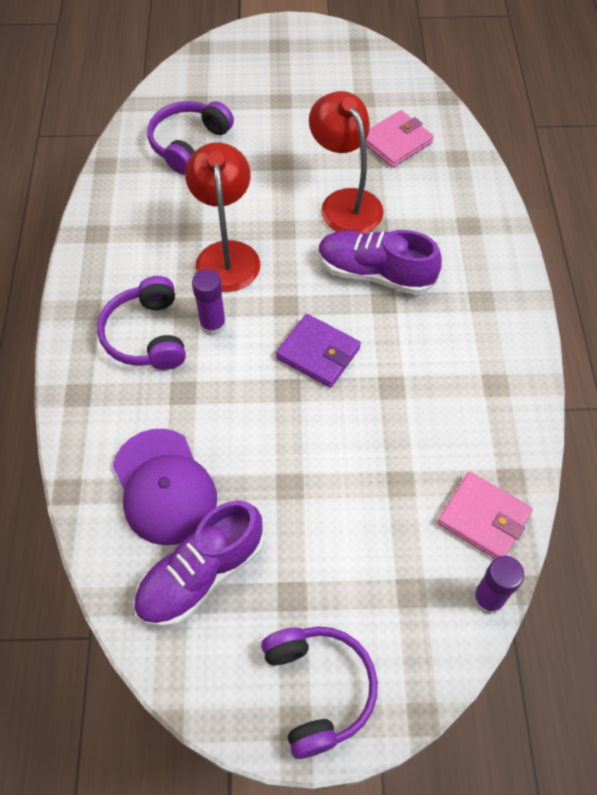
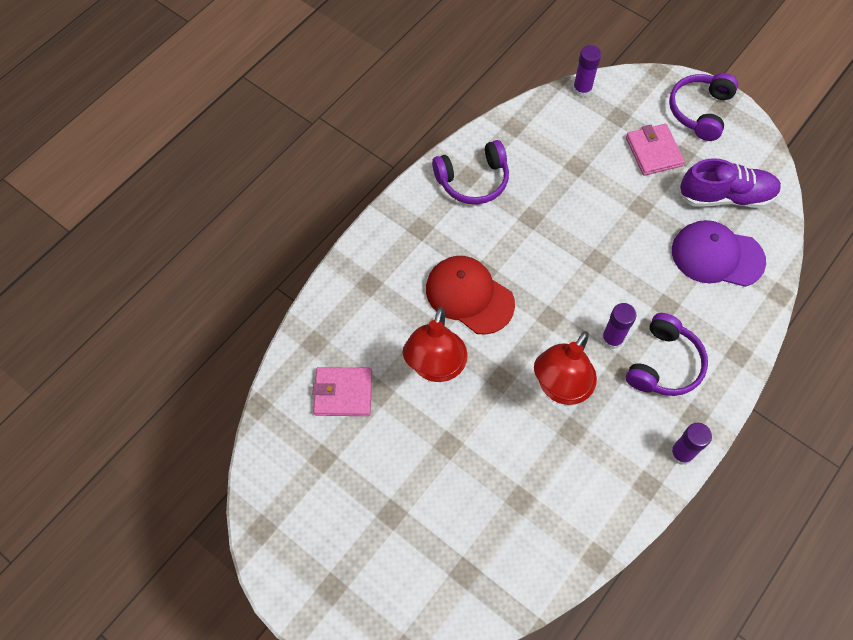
camera: 140 degrees left, 5 degrees up
(81, 273) = (681, 453): none -> purple glue stick
(164, 486) = (717, 256): purple cap -> purple cap turned 90 degrees counterclockwise
(188, 143) = (508, 525): purple headphones -> purple headphones (473, 180)
(318, 353) = (557, 269): purple wallet -> none
(375, 273) = (469, 296): purple shoe -> red cap
(483, 518) = (548, 121): pink wallet -> pink wallet (653, 151)

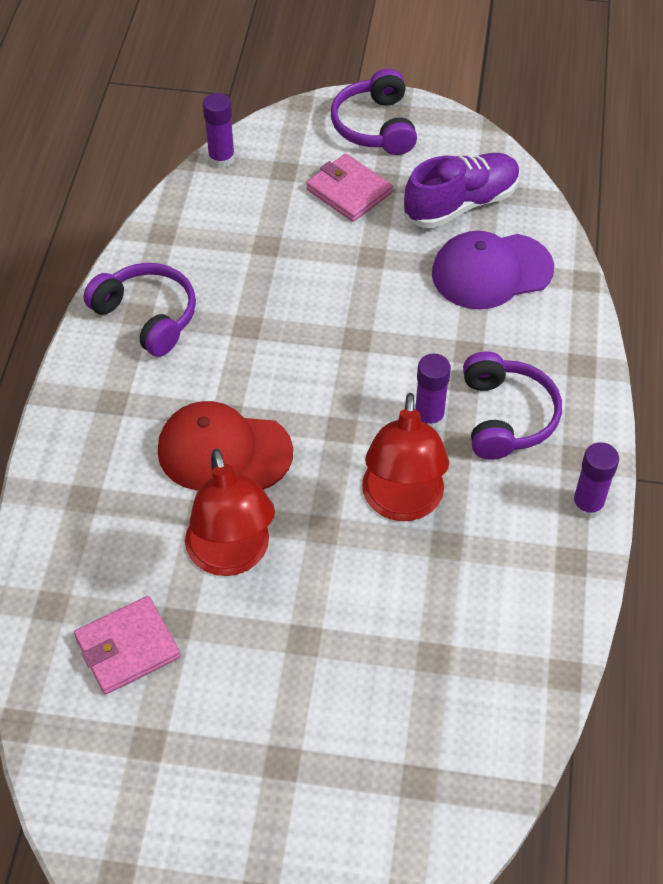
camera: 30 degrees left, 10 degrees down
(473, 180) = (147, 316): purple headphones -> purple headphones turned 90 degrees counterclockwise

